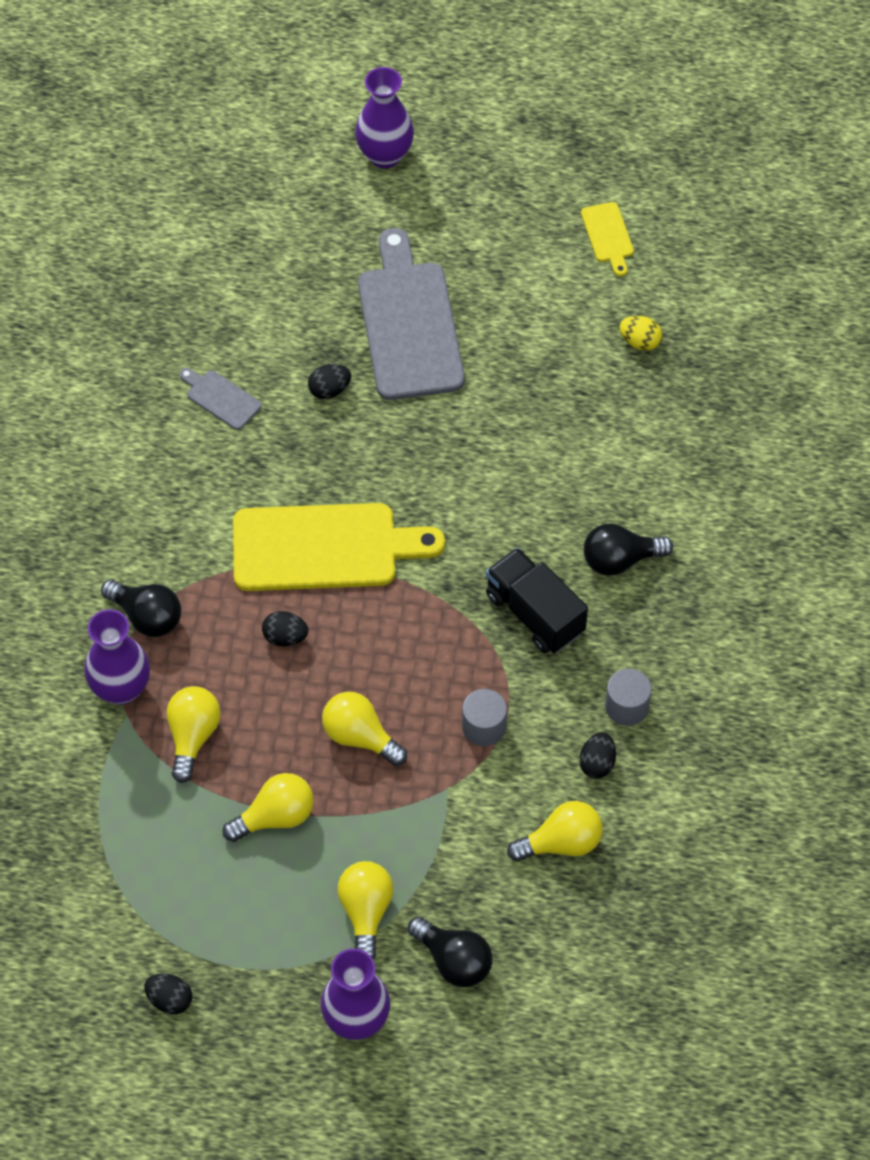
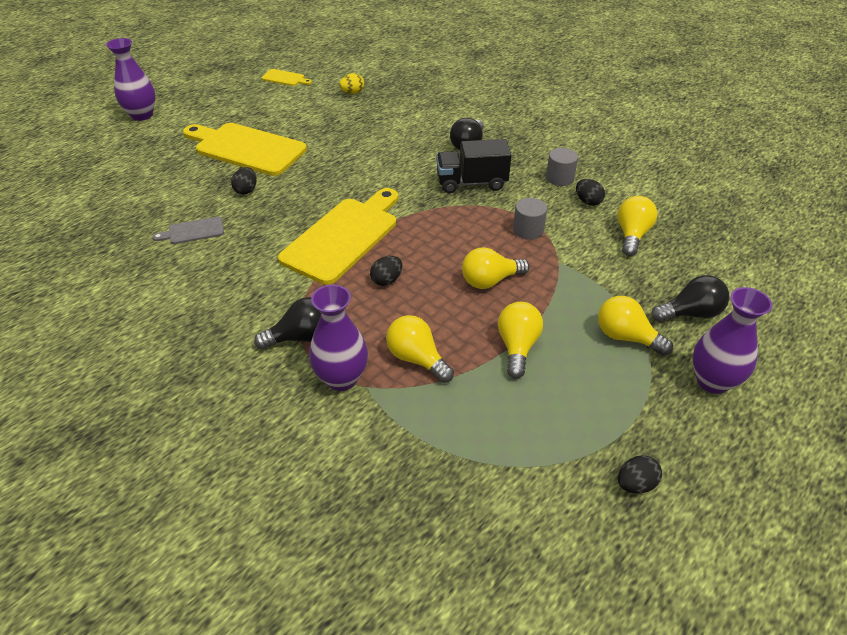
camera: 55 degrees left, 15 degrees down
(409, 324) = (246, 148): grey cutting board -> yellow cutting board

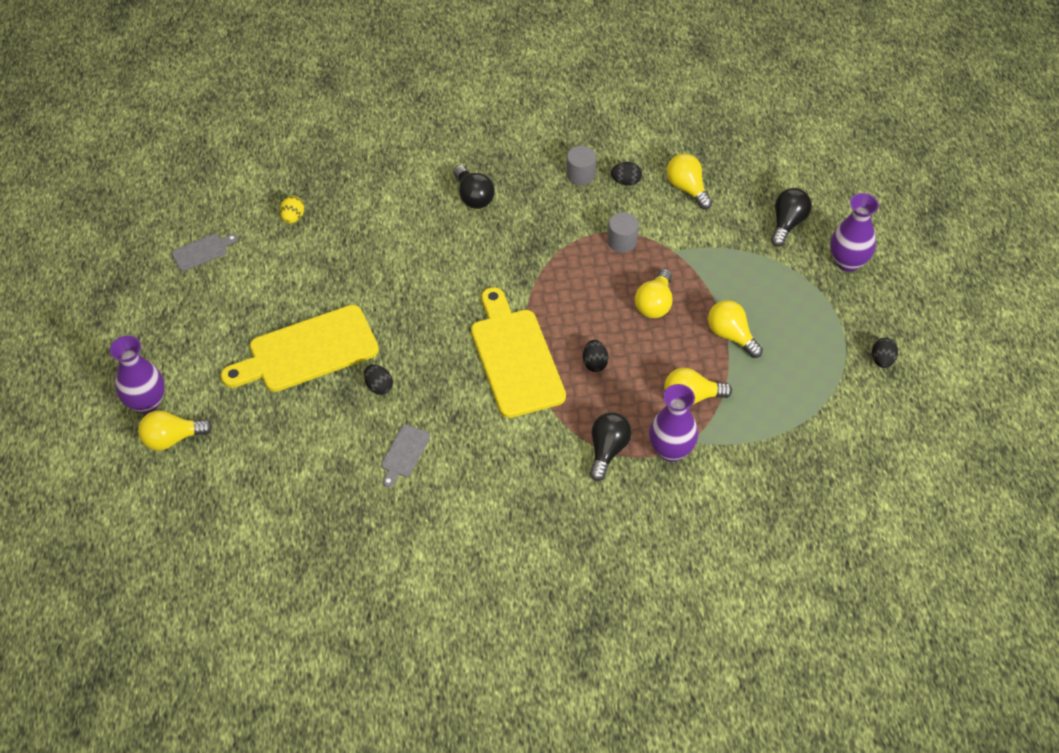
camera: 50 degrees left, 10 degrees up
(285, 78) = (202, 251): yellow cutting board -> grey cutting board
(471, 183) = (529, 232): black truck -> none
(626, 337) = (776, 273): yellow light bulb -> yellow light bulb (172, 438)

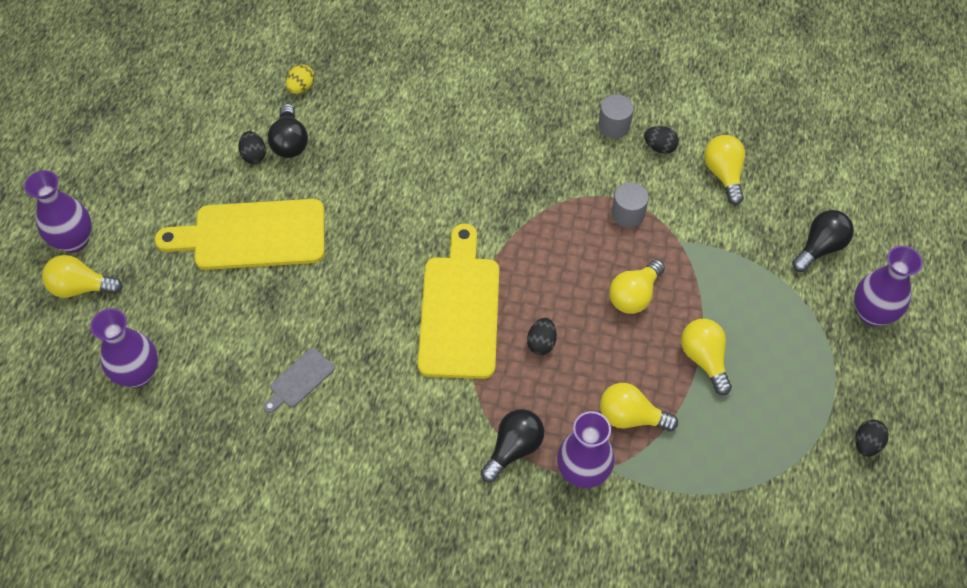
camera: 20 degrees right, 5 degrees up
(202, 251) = (198, 97): grey cutting board -> none
(259, 492) = (138, 374): none -> purple vase
(379, 386) = (306, 297): black egg -> black egg (254, 155)
(473, 197) = (491, 118): black light bulb -> black light bulb (290, 142)

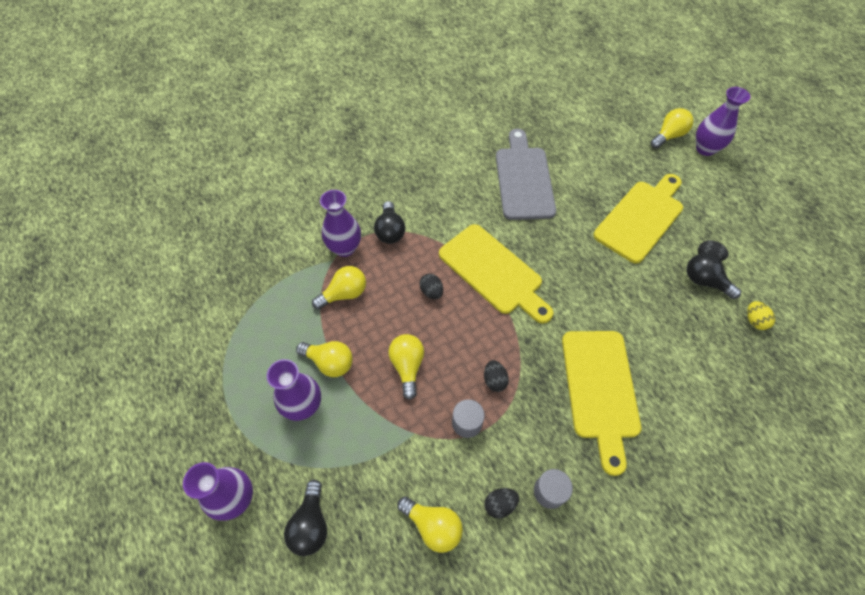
camera: 135 degrees right, 0 degrees up
(138, 374) = (591, 128): purple vase -> purple vase (303, 406)
(299, 380) = (524, 179): grey cutting board -> grey cutting board, size x2.24
(492, 148) = (600, 389): none -> yellow cutting board
(867, 443) = (188, 393): black egg -> black egg (494, 380)

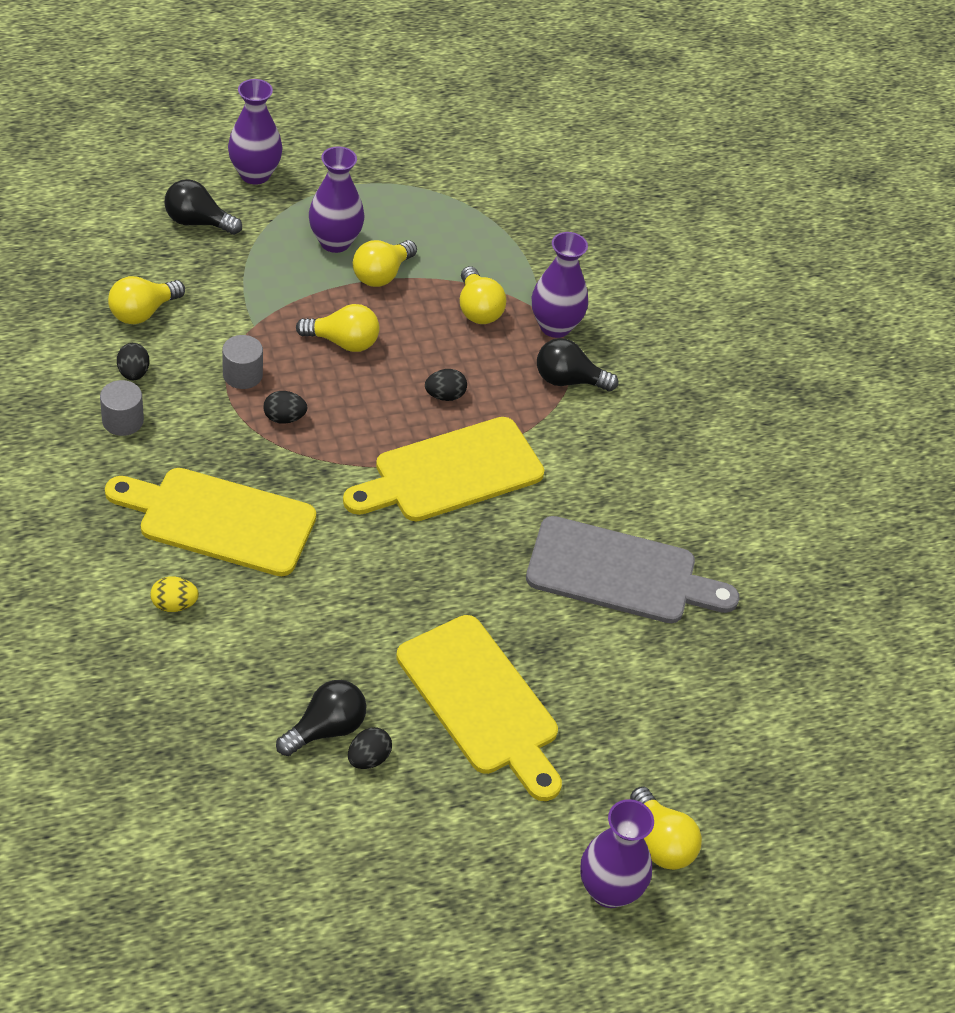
camera: 100 degrees right, 10 degrees down
(754, 321) = (231, 759): yellow egg -> yellow egg (174, 605)

